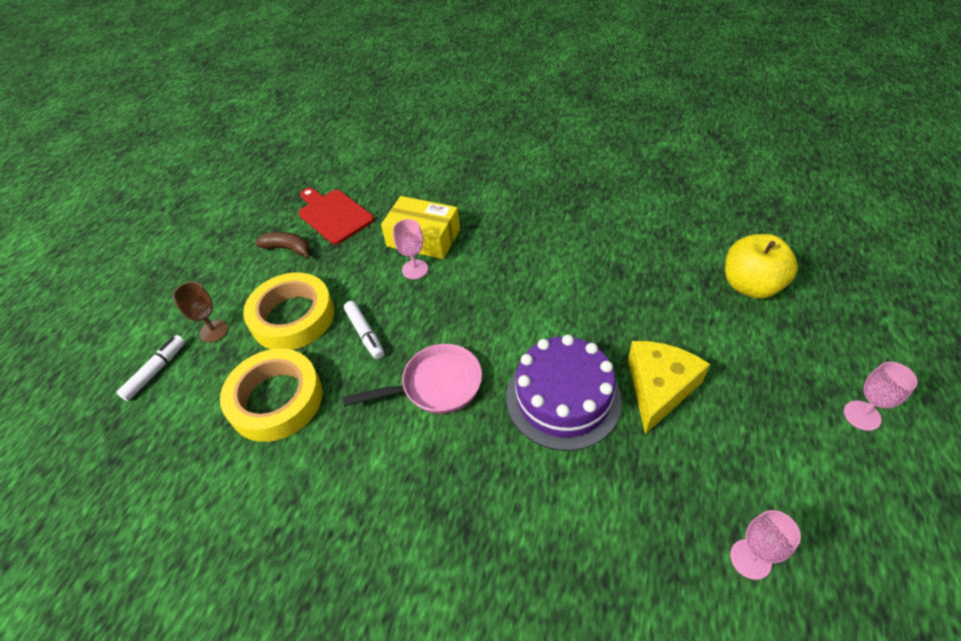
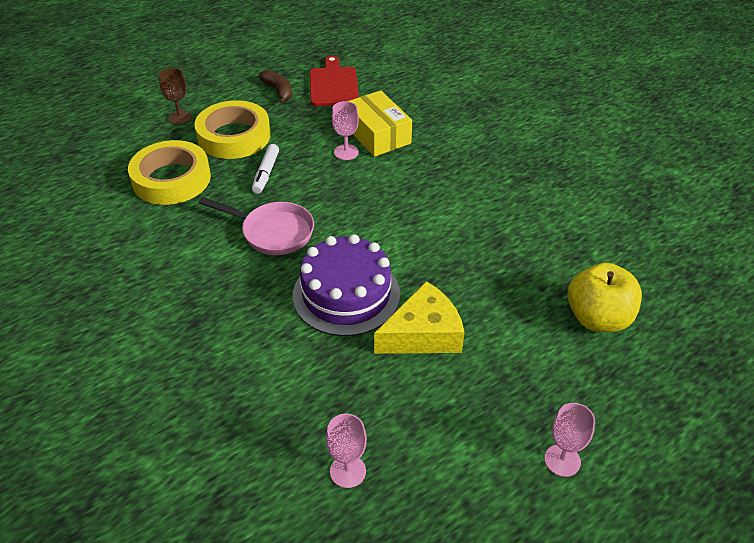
camera: 35 degrees right, 5 degrees down
(156, 371) = (126, 121): white marker -> none

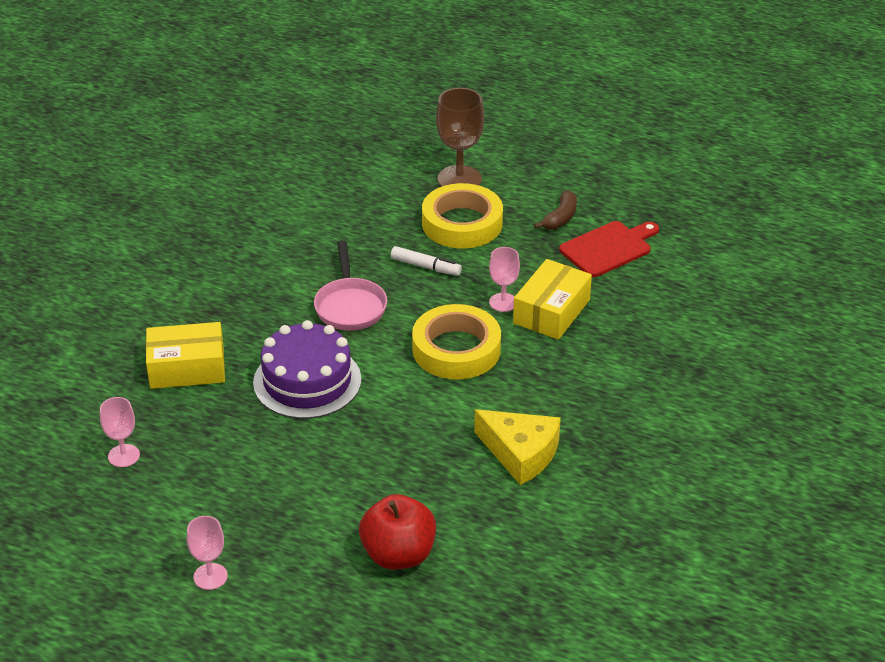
camera: 60 degrees right, 5 degrees down
(171, 179) = (369, 217): yellow tape -> yellow tape (456, 349)
(180, 117) = (459, 179): brown goblet -> brown goblet, size x1.71
(258, 372) = (187, 368): none -> yellow box
(266, 173) = (426, 266): white marker -> white marker turned 135 degrees counterclockwise
(423, 334) = (294, 445): yellow cheese -> yellow cheese (520, 453)
(598, 318) = (398, 555): yellow apple -> red apple

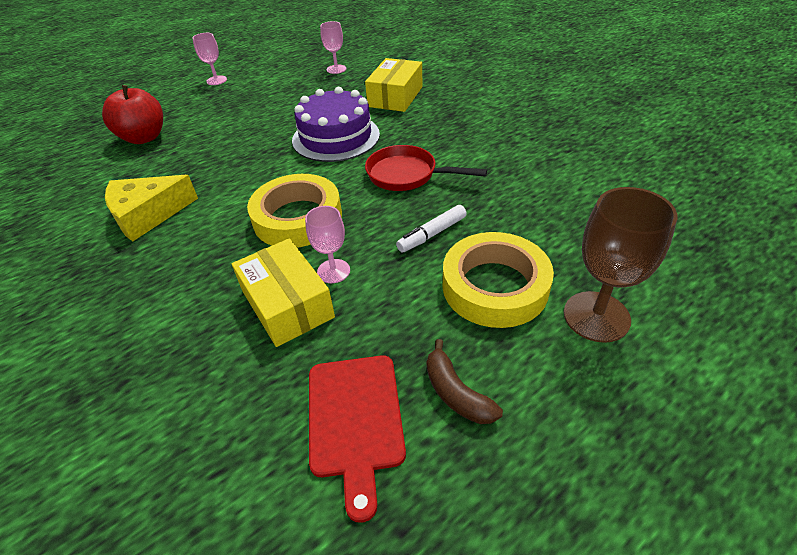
camera: 120 degrees right, 5 degrees up
(350, 306) = (407, 175): pink pan -> red pan

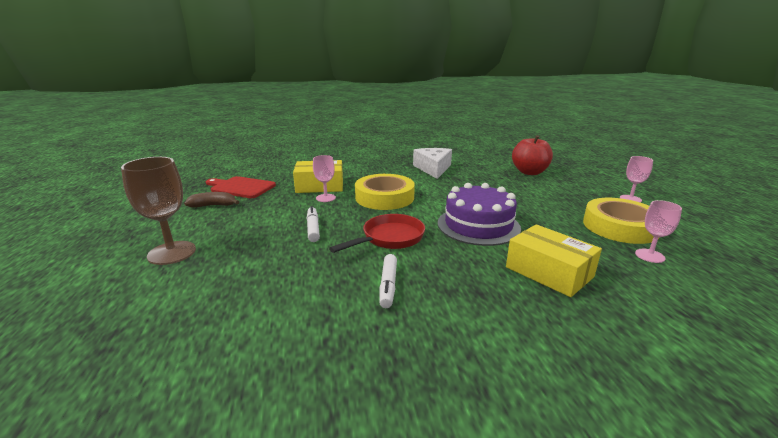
camera: 115 degrees right, 20 degrees down
(148, 215) = (433, 168): yellow cheese -> white cheese
(483, 149) = (388, 285): none -> white marker
(495, 286) = (244, 232): yellow tape -> yellow tape (620, 227)

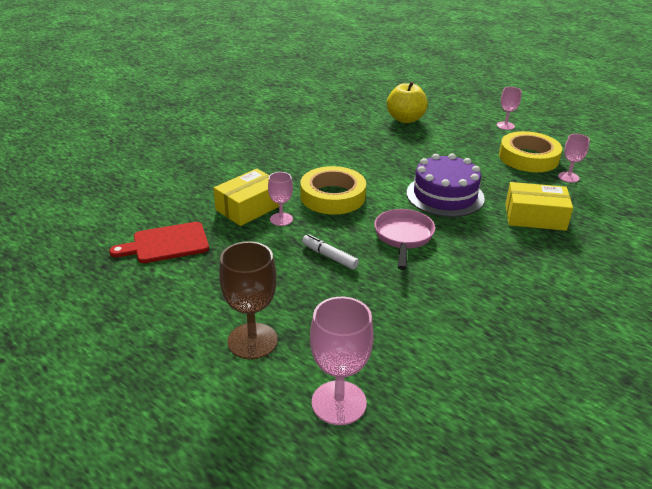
camera: 40 degrees left, 10 degrees up
(128, 319) = (339, 402): none -> pink goblet
(213, 205) = (183, 278): brown banana -> none
(388, 285) = (463, 276): white marker -> none
(389, 238) = (403, 237): red pan -> pink pan
(433, 168) = (320, 143): white cheese -> none
(529, 172) = (405, 119): red apple -> yellow apple

